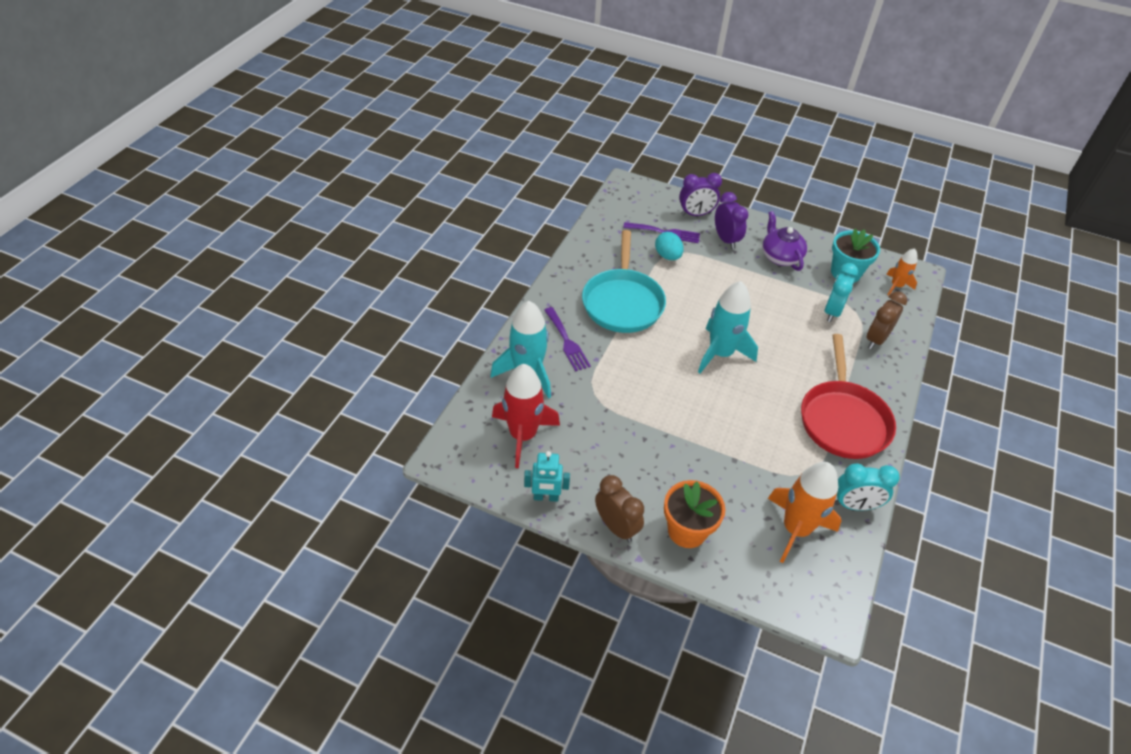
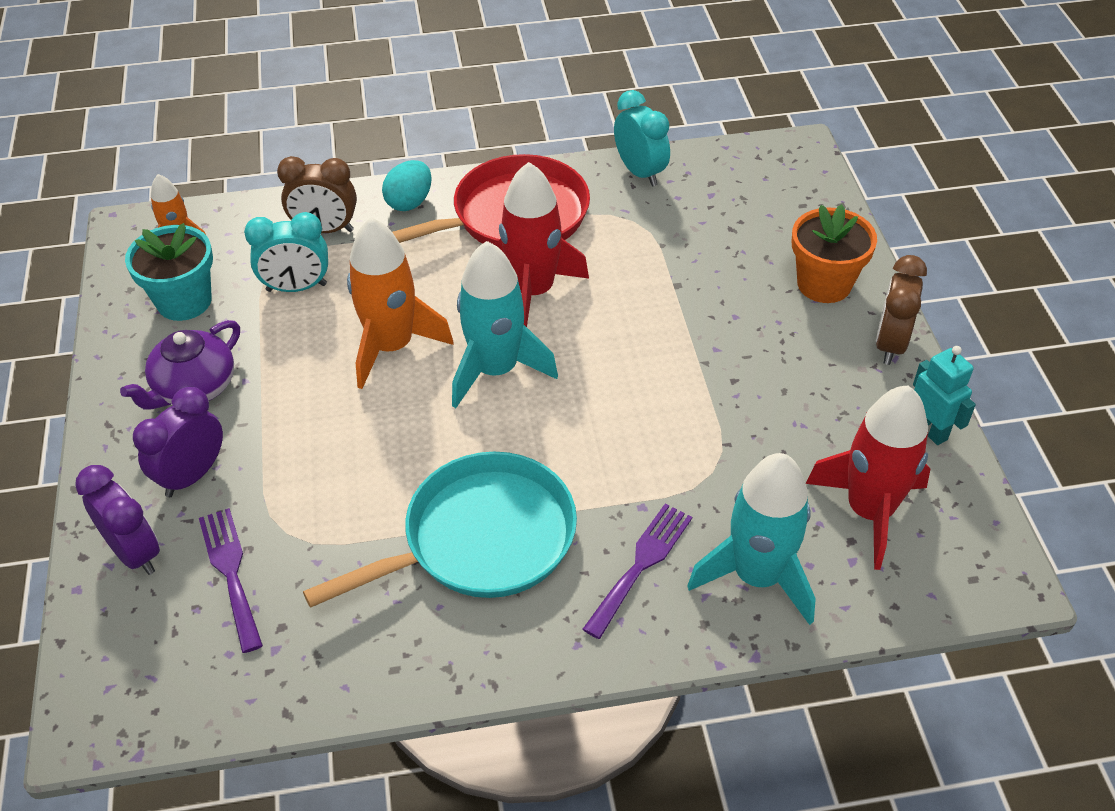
camera: 120 degrees left, 0 degrees up
(667, 256) = (302, 536): turquoise egg -> turquoise egg (409, 202)
(770, 395) = (533, 292): none -> red rocket
(795, 529) = (723, 204): orange rocket -> orange rocket (392, 346)

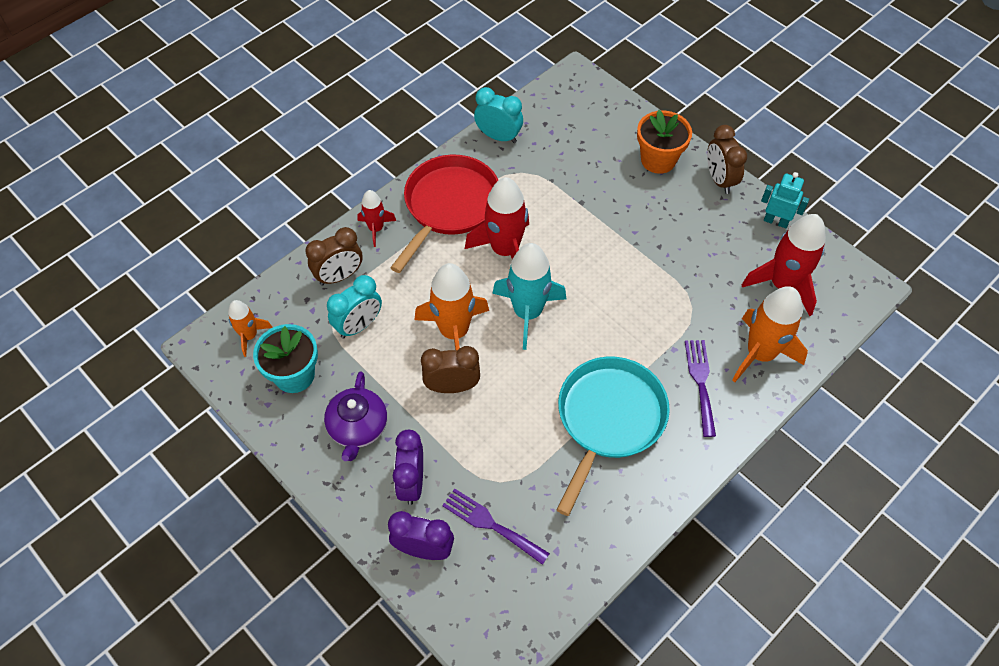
camera: 35 degrees left, 10 degrees up
(334, 401) = (452, 386): none -> brown clock
(409, 202) = (376, 229): turquoise egg -> red rocket
(757, 576) = (760, 353): turquoise rocket -> orange rocket

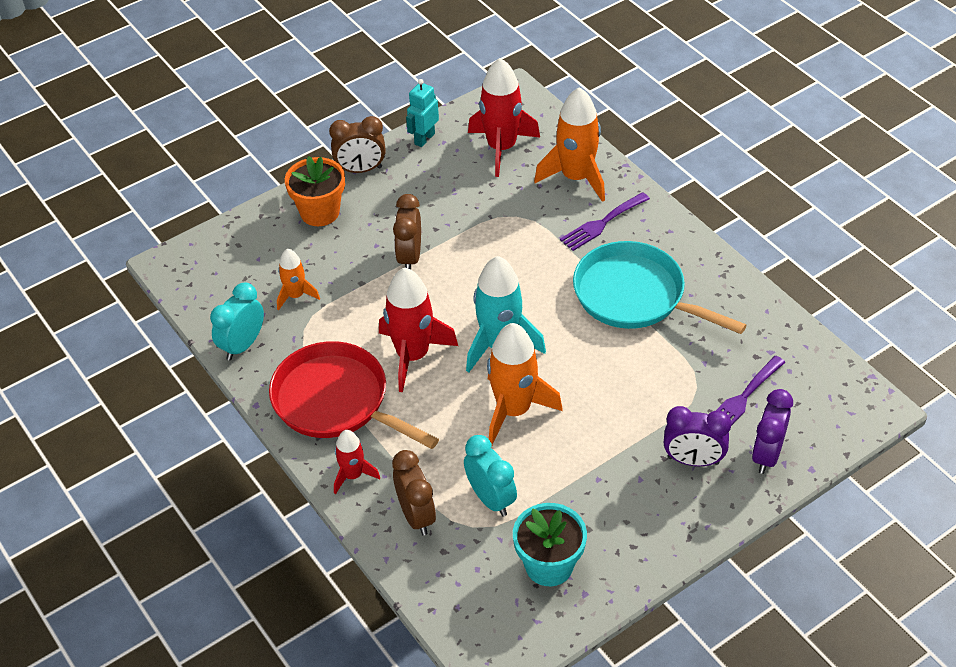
camera: 80 degrees left, 10 degrees down
(249, 336) = (487, 612): orange rocket -> orange rocket (296, 295)
(358, 428) = (624, 505): purple teapot -> none
(452, 386) = (583, 417): brown clock -> brown clock (409, 257)
(700, 382) = (602, 223): purple fork -> purple fork turned 45 degrees counterclockwise

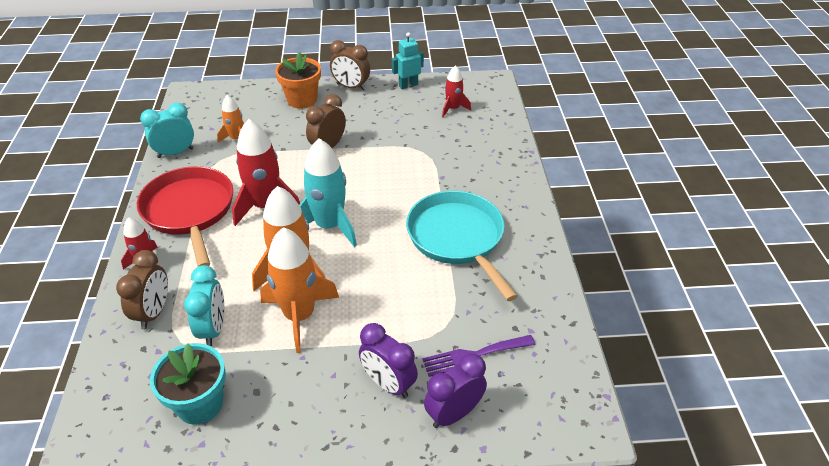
camera: 30 degrees right, 5 degrees down
(501, 148) = (453, 109): red rocket -> red rocket, size x0.55
(576, 177) = (487, 145): orange rocket -> orange rocket (299, 316)
(602, 223) = (478, 180): purple fork -> none

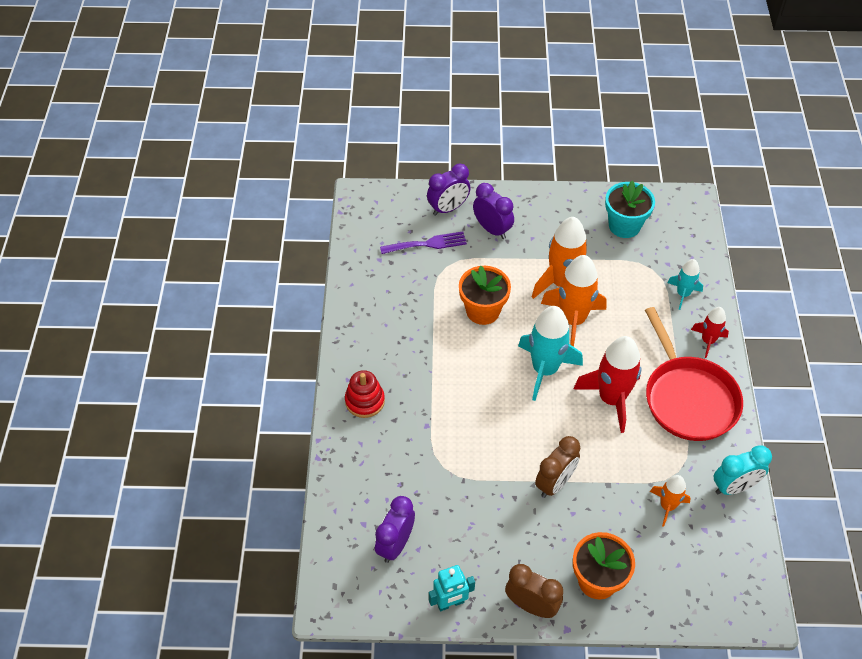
camera: 175 degrees left, 10 degrees up
(154, 312) = (683, 294): brown clock -> turquoise rocket
(213, 329) = (630, 277): turquoise clock -> none
(395, 278) = (483, 311): none -> orange flower pot
(453, 109) = (395, 544): red rocket -> purple clock
(457, 238) = (422, 347): turquoise pan -> none
(503, 191) = (365, 401): none -> red stacking toy

